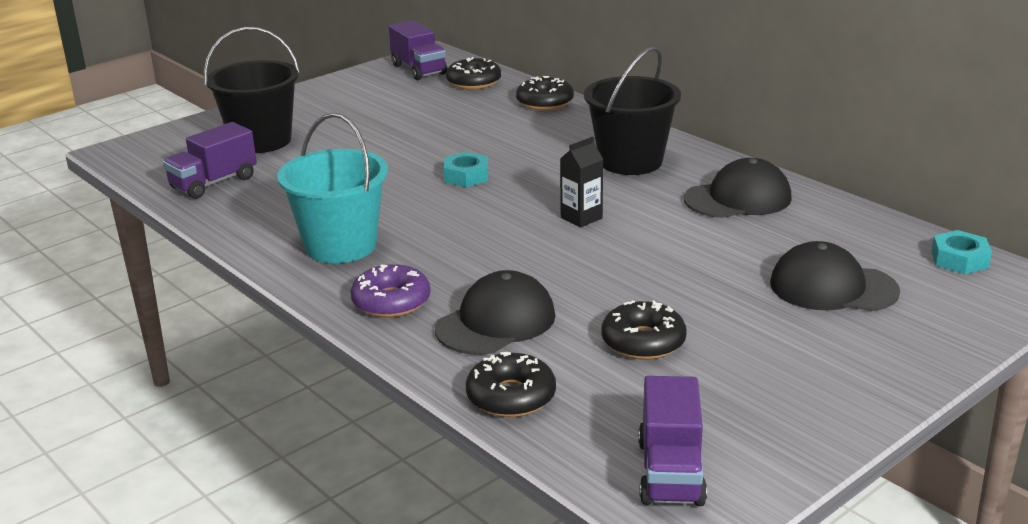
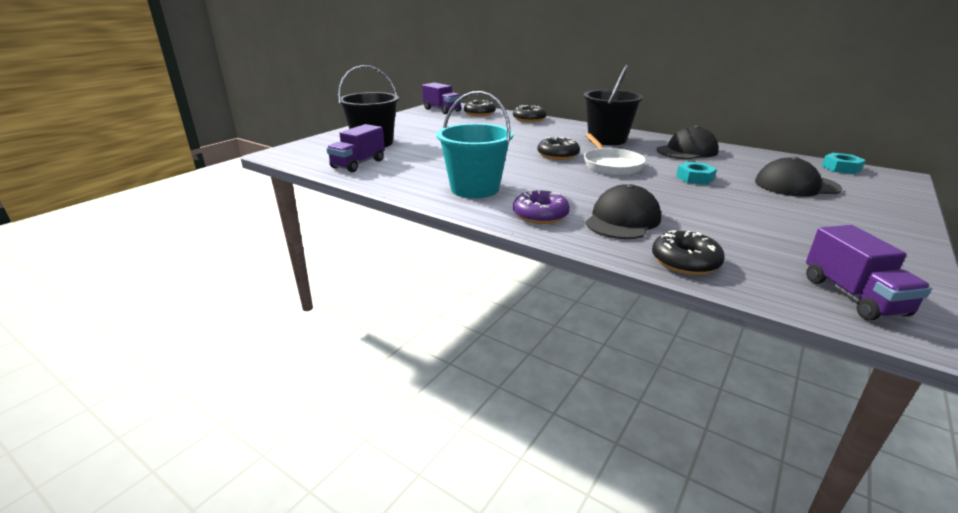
camera: 15 degrees left, 0 degrees up
(466, 176) = (519, 151): turquoise nut -> turquoise nut (695, 178)
(581, 218) = (611, 165): black carton -> white pan
(643, 342) = (728, 221): black donut -> black donut (558, 155)

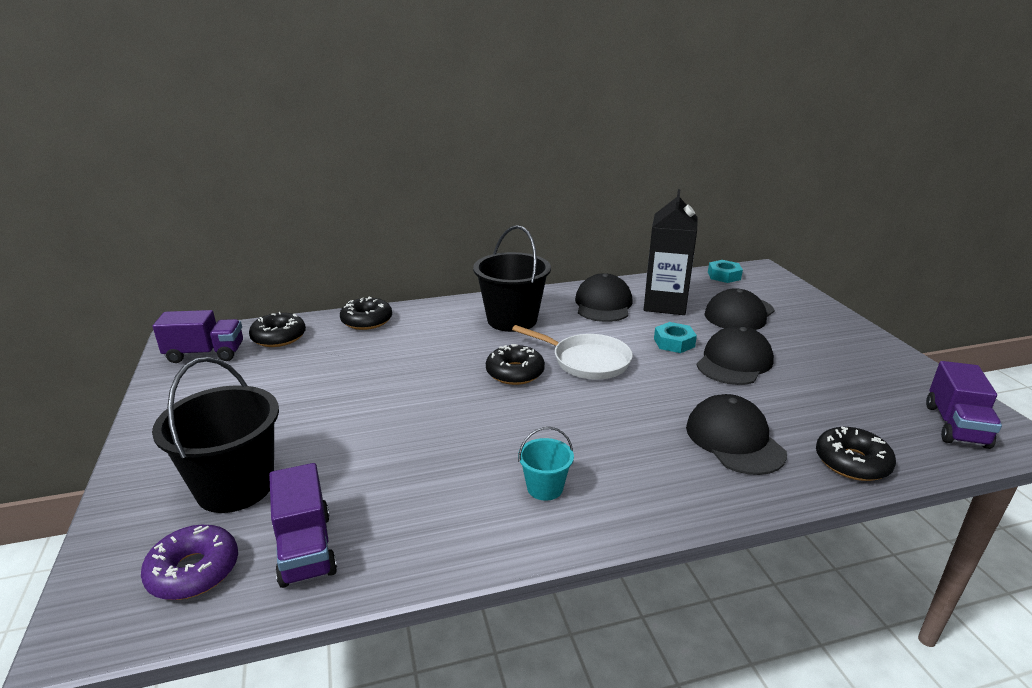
camera: 50 degrees left, 0 degrees up
(475, 188) = (545, 488): turquoise bucket -> turquoise bucket, size x0.49
(540, 215) = (675, 484): purple donut -> purple donut (194, 571)
(720, 199) = (734, 362): none -> black cap
(738, 164) = (665, 304): none -> black carton
(853, 296) = (956, 426): purple truck -> purple truck turned 75 degrees clockwise

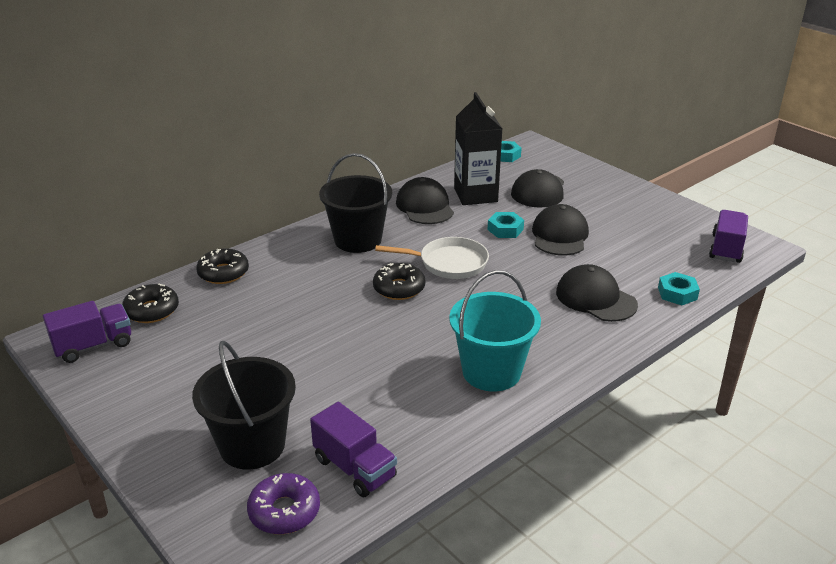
camera: 25 degrees left, 5 degrees up
(545, 488) = (491, 372): turquoise bucket -> turquoise bucket, size x2.05
(852, 462) = (677, 293): black donut -> turquoise nut
(956, 426) = (726, 249): purple truck -> purple truck turned 150 degrees counterclockwise

